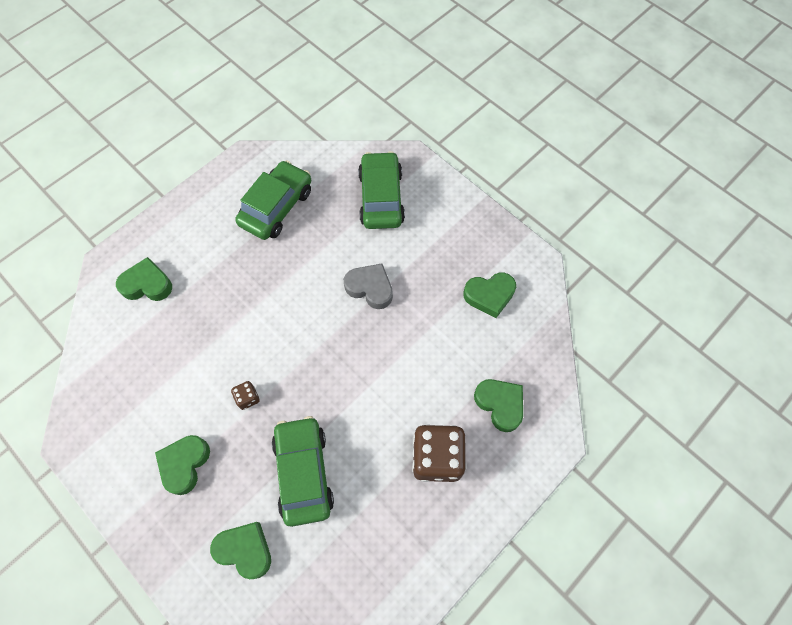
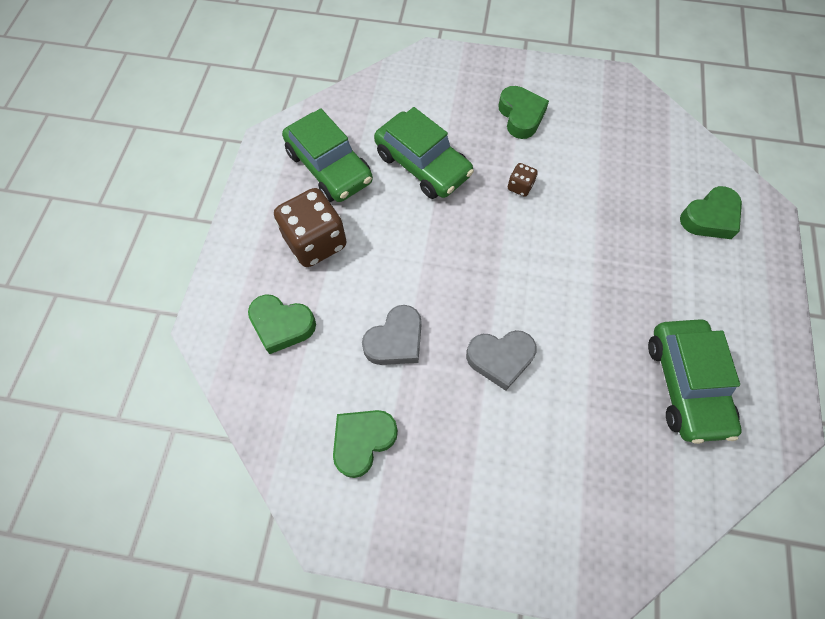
camera: 145 degrees right, 0 degrees up
(245, 550) = (423, 96): green heart -> none
(381, 198) = (585, 487): green car -> green car (329, 167)
(428, 342) = (395, 340): none -> grey heart

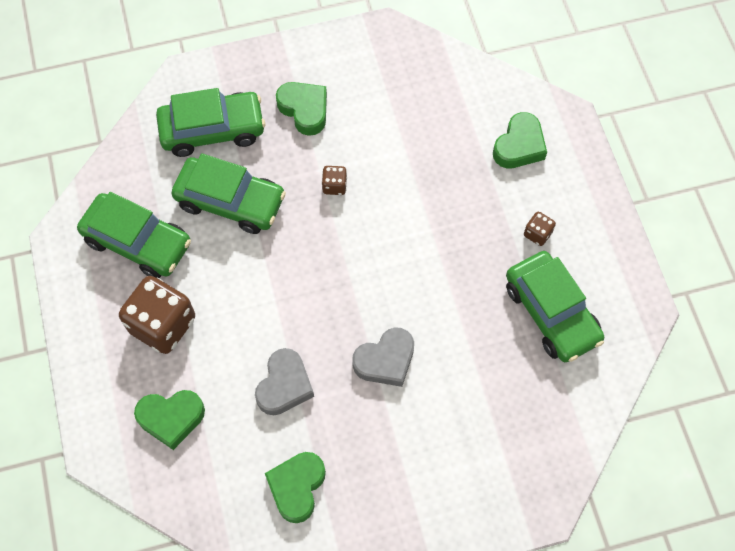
camera: 25 degrees left, 0 degrees up
(435, 103) = (212, 130): none -> green car
(698, 303) = (537, 234): none -> brown dice

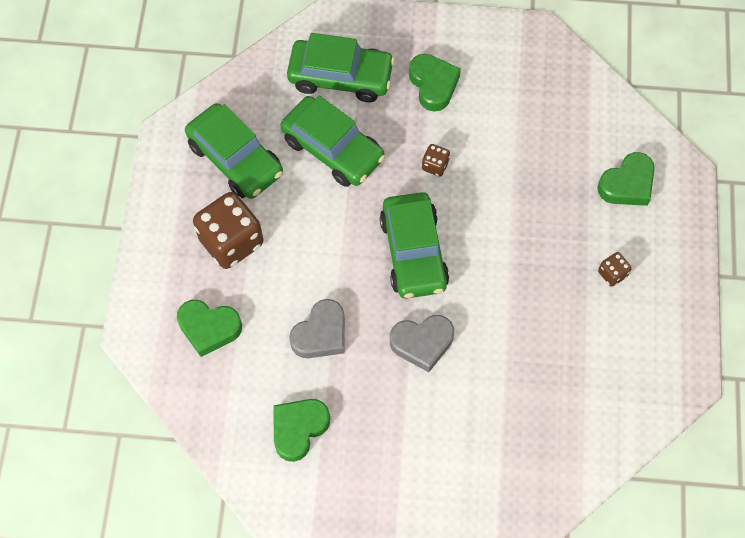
camera: 20 degrees right, 0 degrees up
(551, 312) = (597, 352): green car -> green car (413, 252)

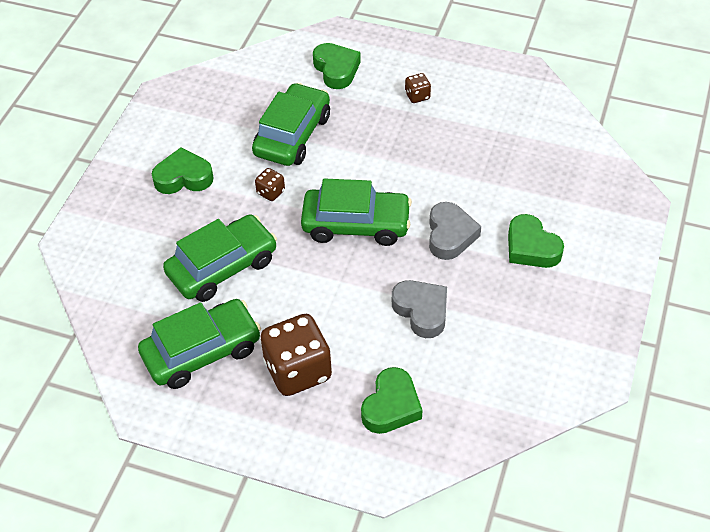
camera: 75 degrees left, 15 degrees down
(299, 429) = (517, 346): green heart -> green heart (531, 247)
(340, 77) = (143, 246): green car -> green car (292, 135)

